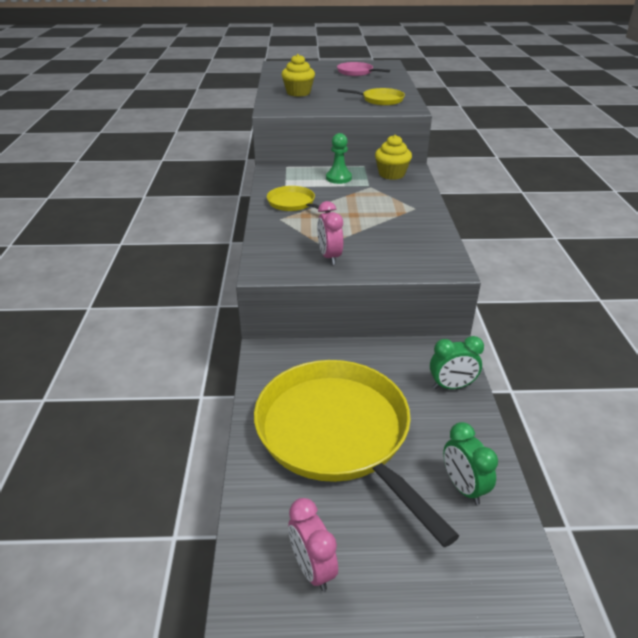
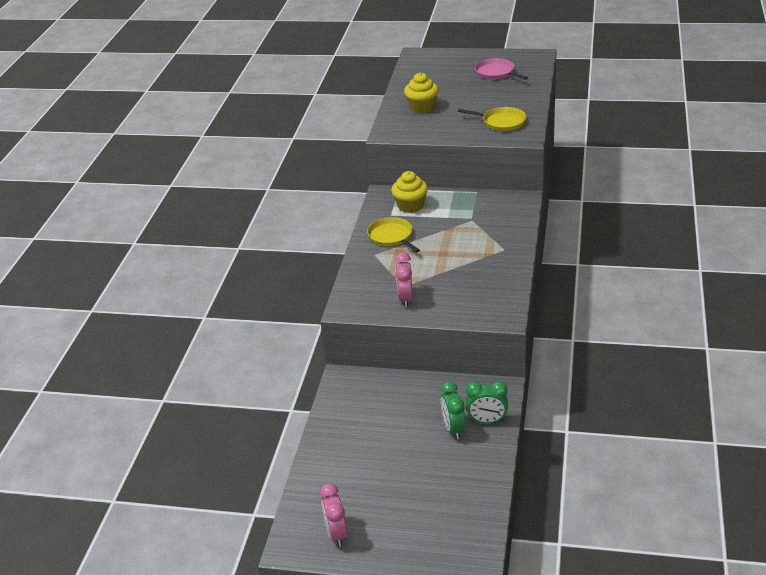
camera: 15 degrees right, 0 degrees up
(337, 434) = (381, 449): yellow pan -> none
(338, 178) = (445, 207): green pawn -> none
(391, 174) = (499, 205): yellow cupcake -> yellow cupcake (410, 206)
(463, 487) = (461, 496): green clock -> green clock (453, 429)

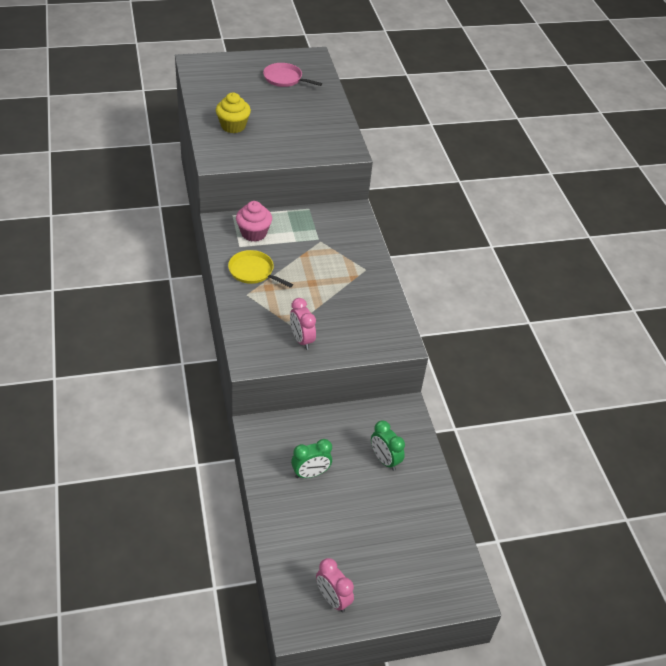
camera: 30 degrees left, 10 degrees up
(410, 206) = (253, 233): yellow cupcake -> pink cupcake
(487, 421) = (410, 445): green clock -> green clock (310, 473)
(501, 122) = (319, 136): yellow pan -> none

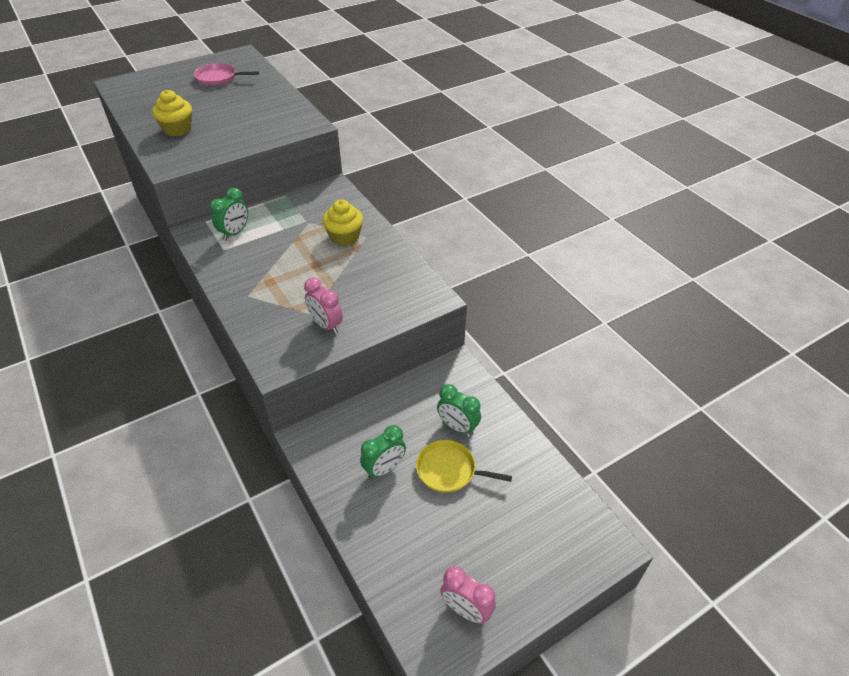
camera: 15 degrees left, 0 degrees up
(253, 233) = (235, 233): pink cupcake -> green clock
(253, 271) = (247, 270): yellow pan -> yellow pan (449, 470)
(346, 264) = (344, 237): none -> yellow cupcake

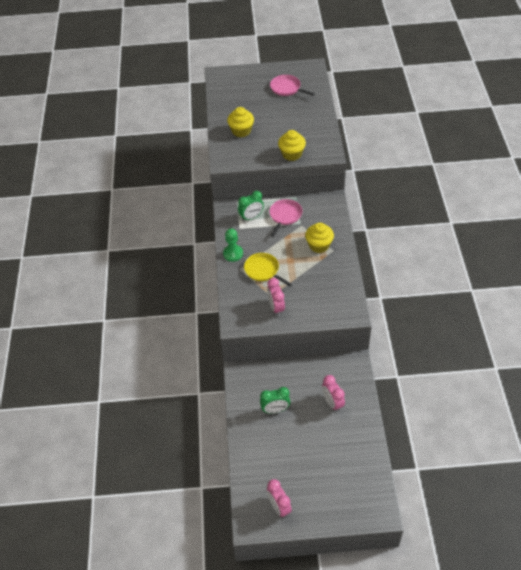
camera: 30 degrees right, 5 degrees up
(229, 281) = (233, 254): none -> green pawn
(261, 136) = (292, 154): none -> yellow cupcake
(280, 218) = (285, 216): none -> pink pan
(449, 470) = (312, 427): yellow pan -> yellow pan (263, 270)
(457, 427) = (332, 403): green clock -> pink clock

